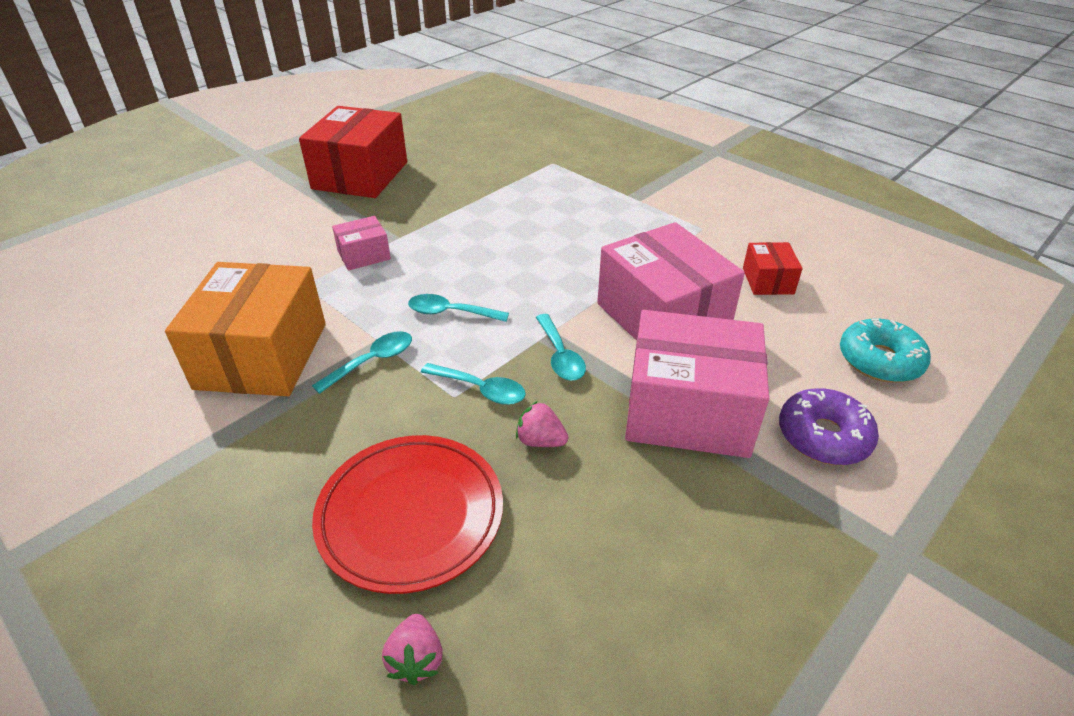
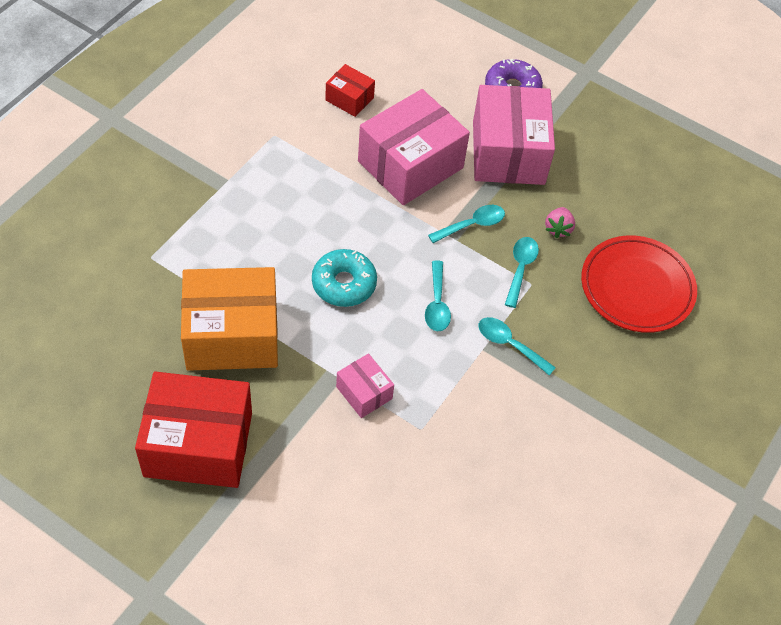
camera: 105 degrees left, 15 degrees up
(262, 355) = (523, 426): orange box -> orange box (232, 335)
(416, 659) = (718, 266): pink strawberry -> none
(768, 281) = (349, 99): red box -> red box turned 45 degrees clockwise
(879, 360) = (432, 52): turquoise donut -> turquoise donut (344, 284)

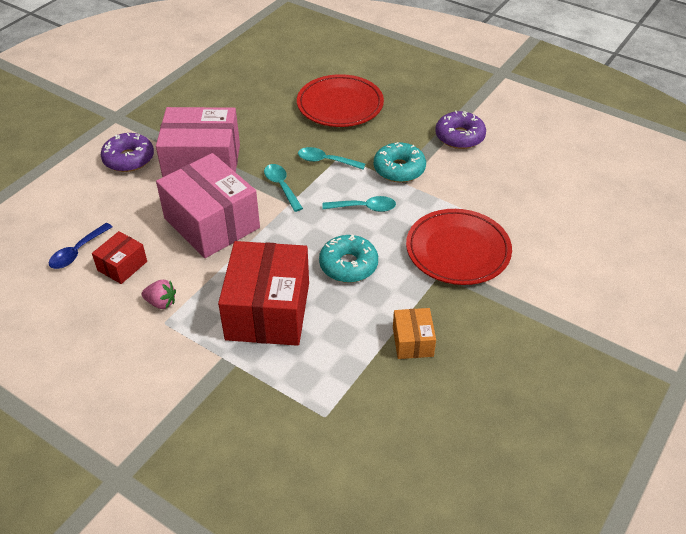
camera: 85 degrees left, 10 degrees down
(198, 444) = (532, 358): red box -> red box (268, 311)
(232, 335) = (413, 341): orange box -> orange box, size x0.48
(364, 393) = (458, 250): pink box -> red plate
(369, 64) = (77, 252): none -> blue spoon
(509, 344) = (399, 169): turquoise spoon -> turquoise donut
(558, 229) = (285, 140): pink strawberry -> pink strawberry (161, 303)
(582, 421) = (459, 137): none -> purple donut

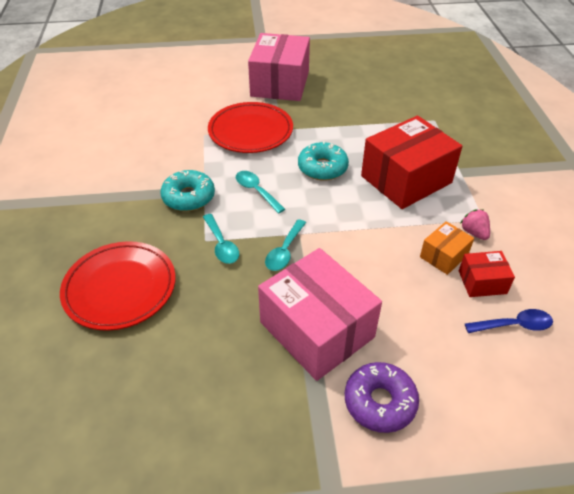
camera: 130 degrees left, 0 degrees up
(212, 223) = (375, 263): pink box -> pink box (280, 84)
(413, 341) = (346, 115): orange box -> orange box (444, 256)
(459, 137) = (109, 186): purple donut -> none

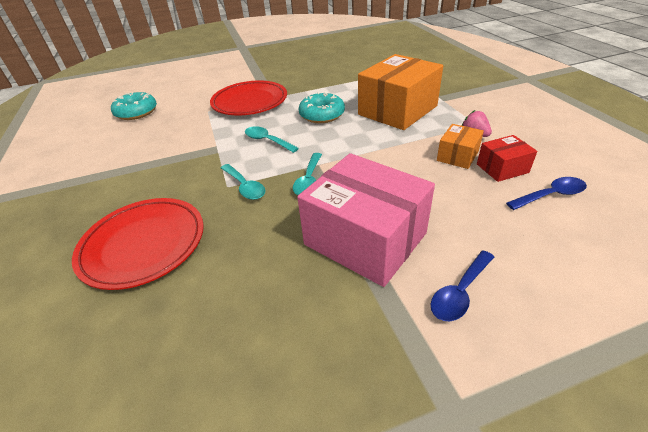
camera: 10 degrees left, 5 degrees down
(188, 197) = (203, 156): turquoise donut -> turquoise donut (136, 112)
(280, 84) = (266, 69): pink box -> none
(380, 402) = (460, 292): purple donut -> blue spoon
(406, 179) = (397, 110): red box -> orange box

